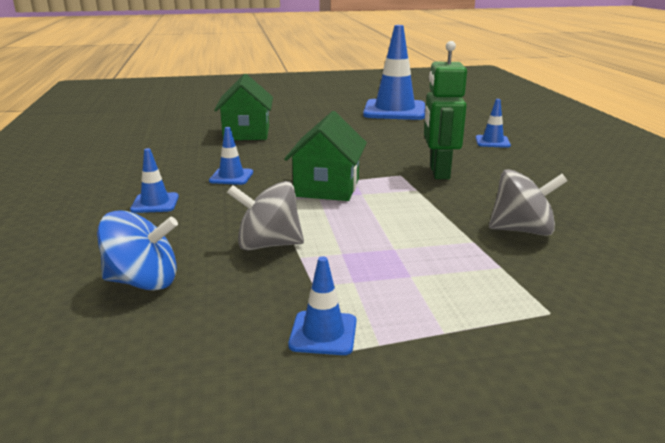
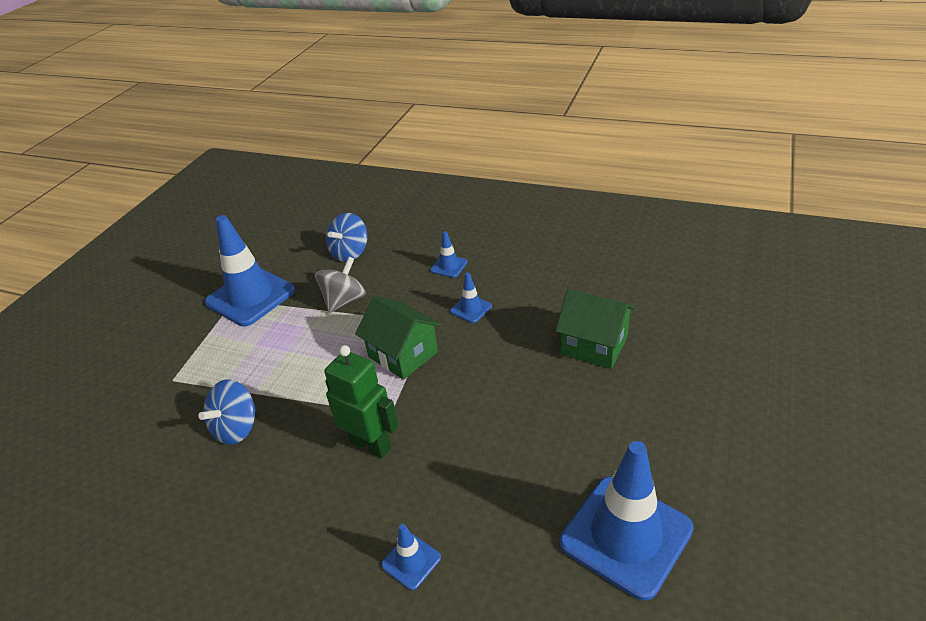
camera: 125 degrees right, 15 degrees up
(323, 333) = (250, 297): blue traffic cone -> blue traffic cone, size x2.25
(522, 230) = (237, 428): grey spinning top -> blue spinning top

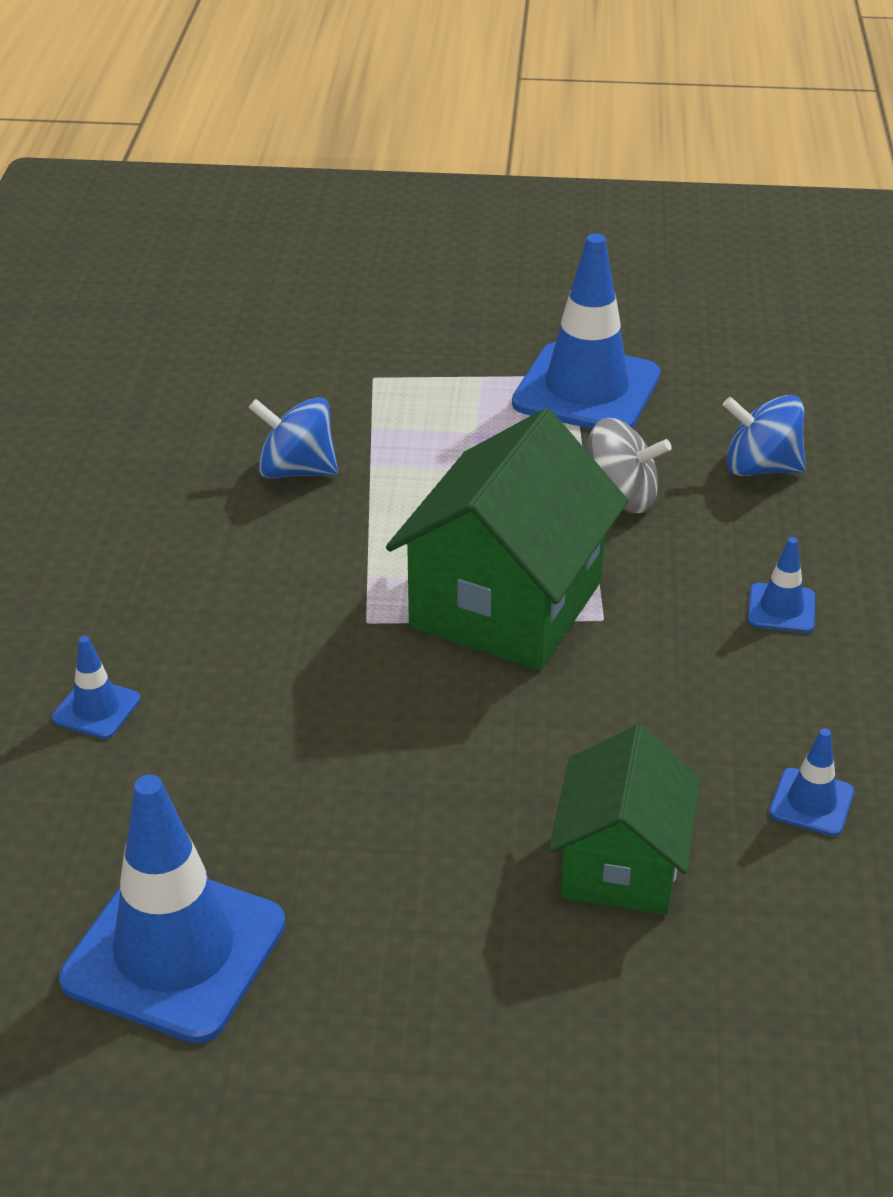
camera: 70 degrees right, 0 degrees up
(371, 444) = (297, 616): green robot -> none
(403, 354) = (506, 603): green house -> green house, size x1.59
(471, 309) = (662, 665): blue traffic cone -> blue traffic cone (811, 802)

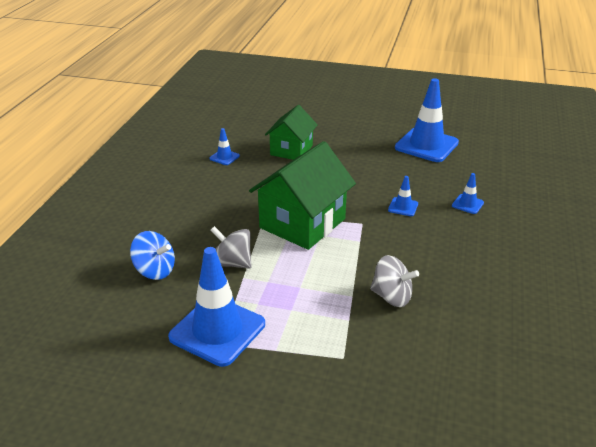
camera: 170 degrees left, 5 degrees down
(296, 470) = (392, 297): blue spinning top -> grey spinning top
(781, 608) = (192, 210): blue traffic cone -> blue traffic cone (403, 207)

